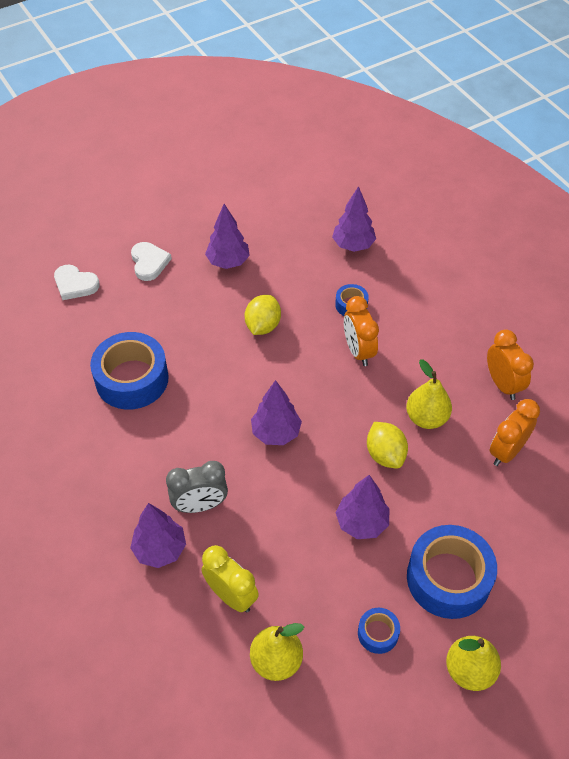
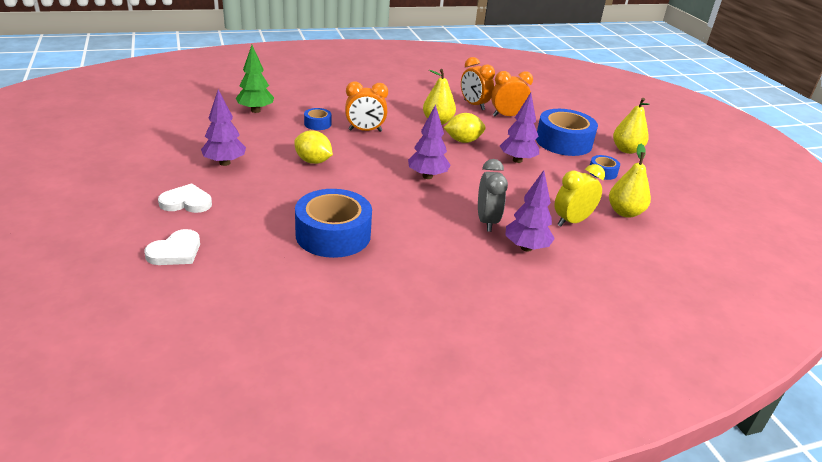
camera: 80 degrees left, 20 degrees down
(353, 245) = (255, 110): purple tree -> green tree
(502, 384) = (421, 94): orange clock -> orange clock (507, 116)

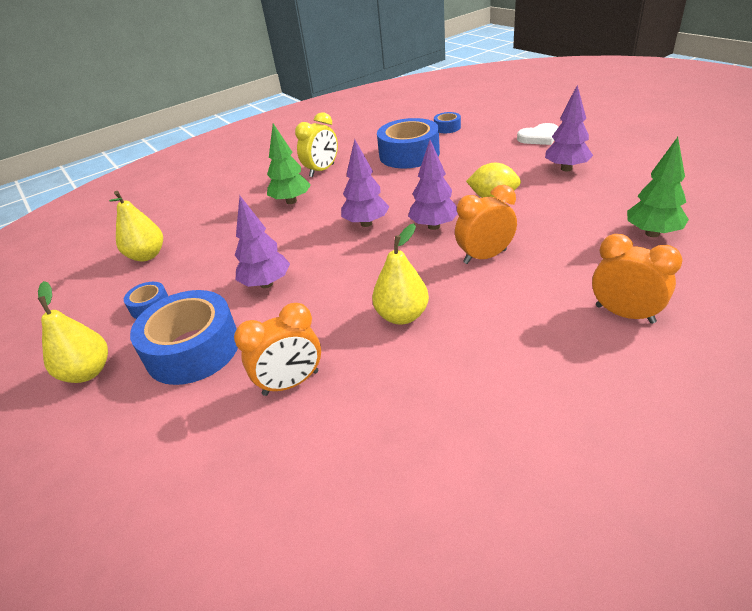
camera: 170 degrees right, 5 degrees up
(175, 251) = (496, 118): white heart -> none
(317, 124) = (552, 244): blue tape -> blue tape (447, 128)
(463, 141) = (347, 290): yellow lemon -> none
(474, 105) = (361, 392): orange clock -> orange clock (624, 314)
(487, 221) = (291, 201): grey clock -> green tree
(526, 247) = (254, 193): purple tree -> purple tree (434, 226)
(572, 221) = (209, 227): yellow clock -> yellow clock (322, 170)

